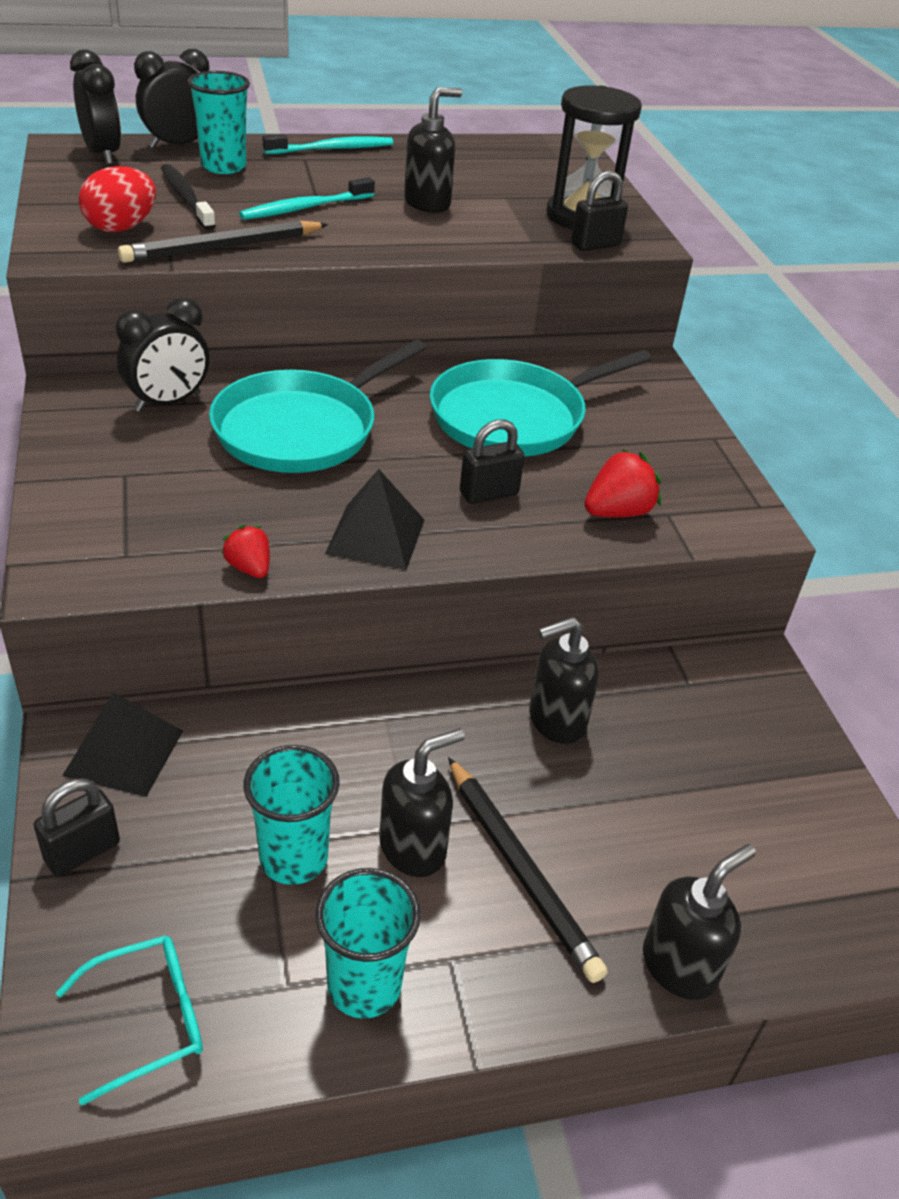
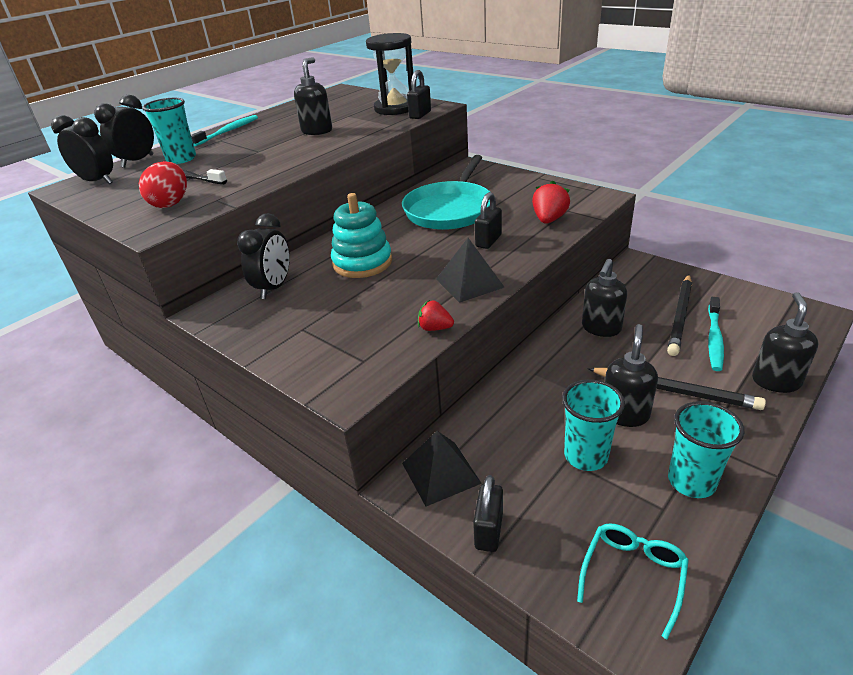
camera: 30 degrees left, 5 degrees down
(223, 247) = (246, 187): black pencil -> black pencil (680, 316)
(301, 429) = (362, 263): turquoise pan -> turquoise stacking toy
(305, 208) = (259, 156): turquoise toothbrush -> turquoise toothbrush (714, 339)

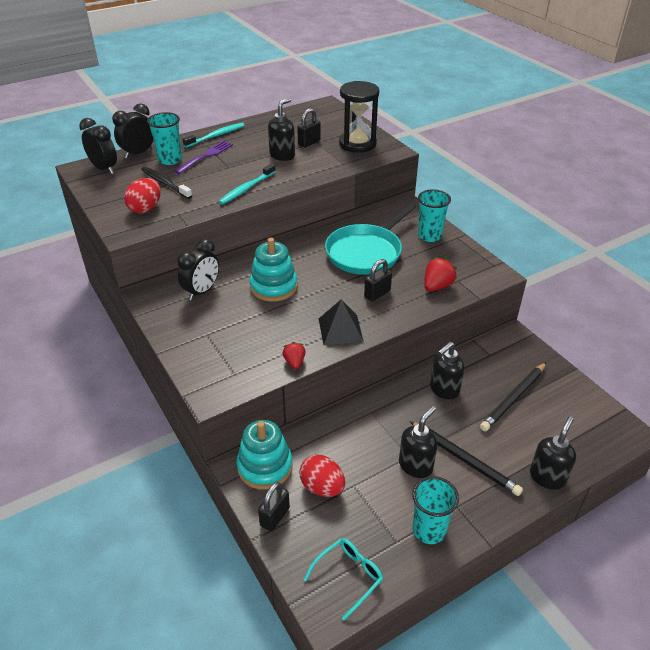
camera: 15 degrees right, 5 degrees up
(225, 148) = (205, 156): none -> purple fork
(420, 115) = (372, 158): black padlock -> black padlock (309, 142)
(435, 328) = (294, 362): red strawberry -> red strawberry turned 45 degrees clockwise
(441, 473) = (265, 466): black pyramid -> turquoise stacking toy
(529, 474) = (322, 487): none -> red egg
(586, 456) = (368, 487): turquoise cup -> turquoise cup (429, 236)
(714, 339) = (526, 426): turquoise toothbrush -> turquoise toothbrush (246, 188)

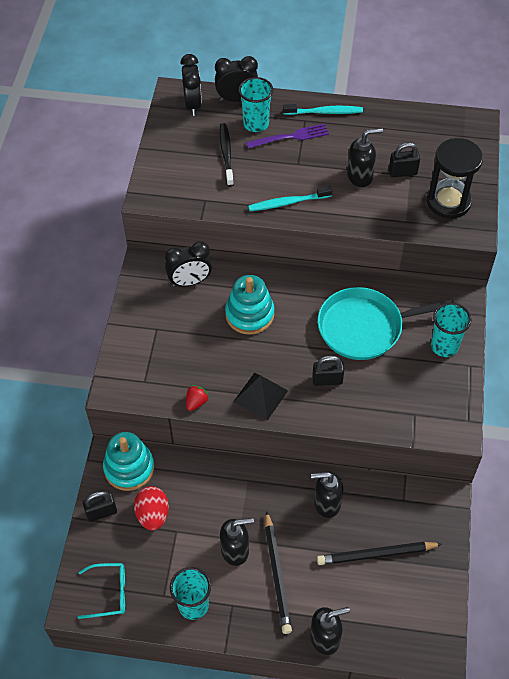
camera: 40 degrees right, 15 degrees up
(145, 208) = (185, 177): red egg -> none
(437, 286) = (388, 407): red strawberry -> none

